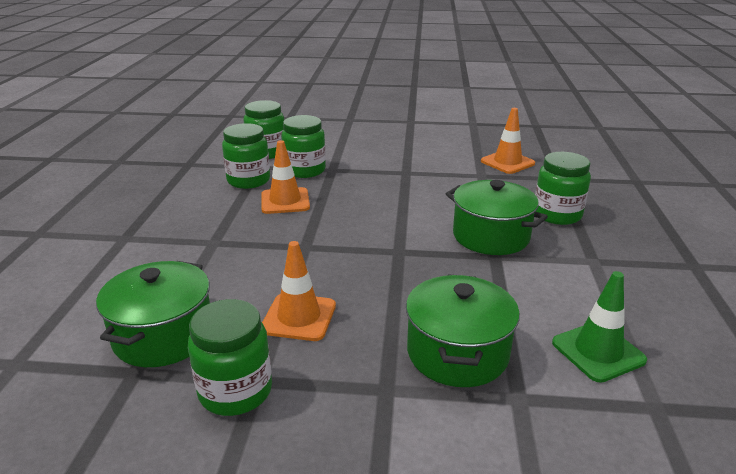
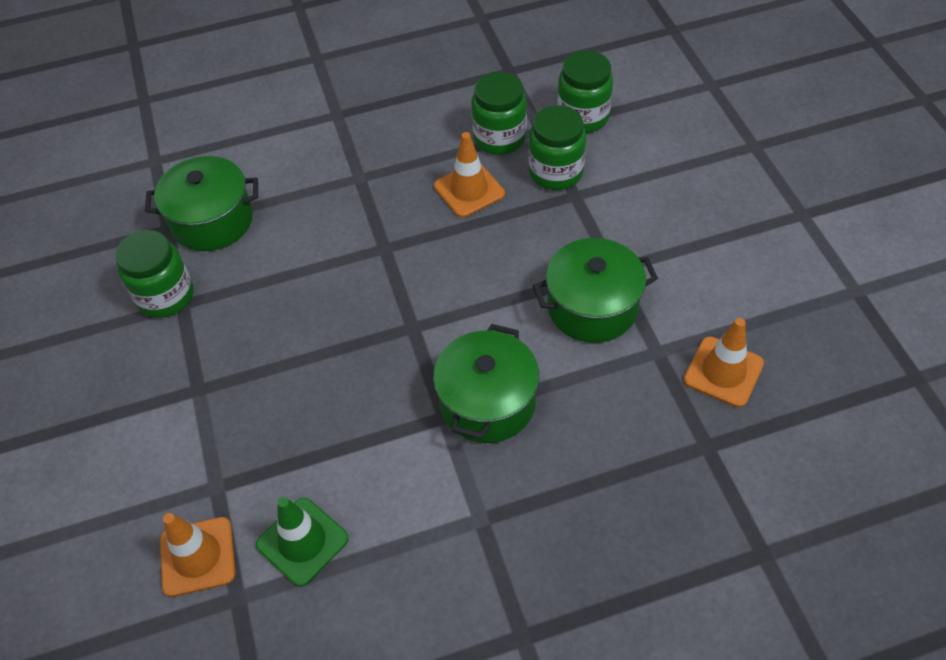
camera: 70 degrees right, 25 degrees up
(299, 317) = (268, 294): orange traffic cone -> orange traffic cone (197, 556)
(457, 353) = (260, 426): green pot -> green pot (592, 307)
(557, 215) = (583, 462): green jar -> none

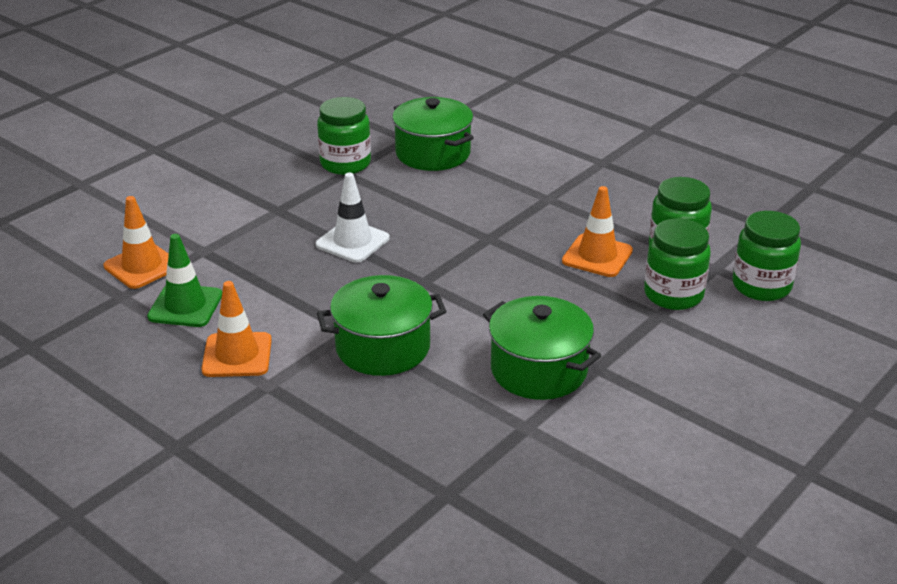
camera: 55 degrees right, 20 degrees down
(306, 351) = (352, 242): none -> white traffic cone
(723, 372) = (542, 478): orange traffic cone -> orange traffic cone (237, 355)

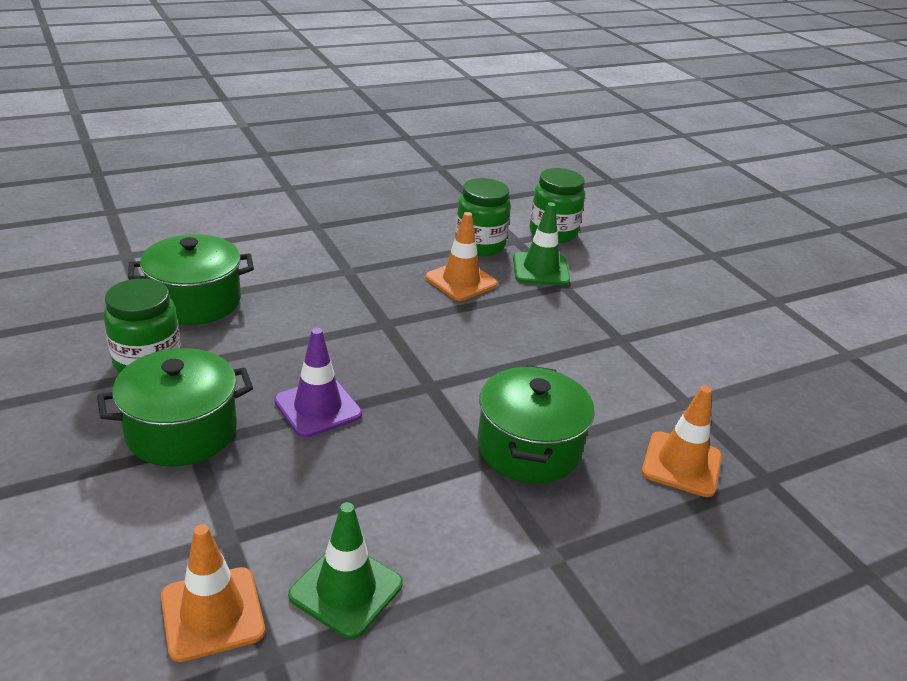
camera: 70 degrees left, 0 degrees up
(237, 355) = (482, 567): orange traffic cone -> orange traffic cone (681, 464)
(352, 242) = (318, 408): white traffic cone -> purple traffic cone
(539, 370) = (610, 368): green pot -> green pot (181, 431)
(673, 295) = (540, 269): green jar -> green traffic cone

